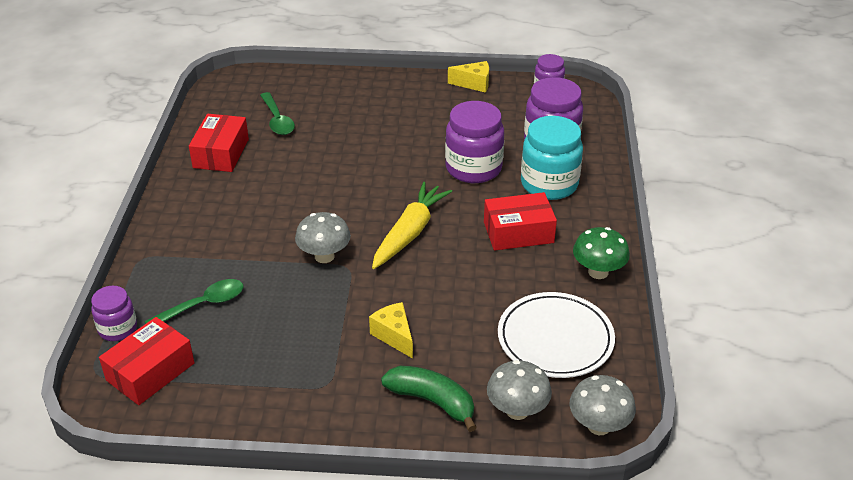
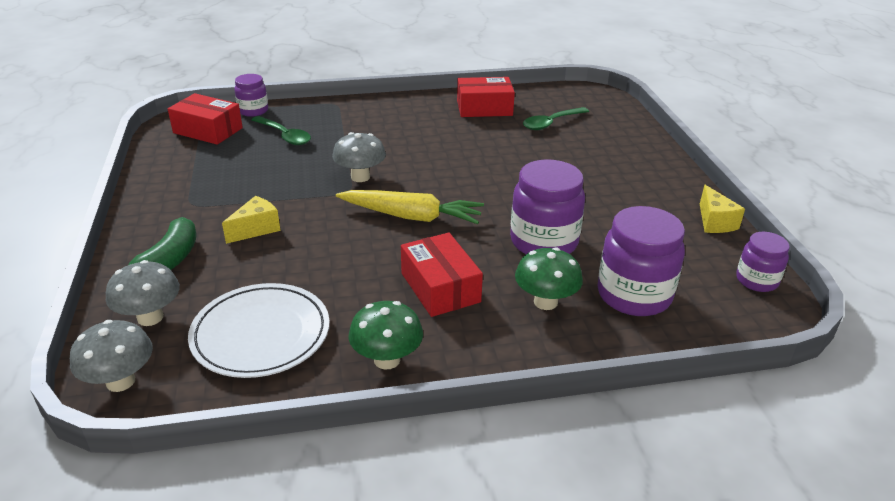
camera: 75 degrees right, 5 degrees down
(549, 184) = (545, 302): turquoise jar -> green mushroom

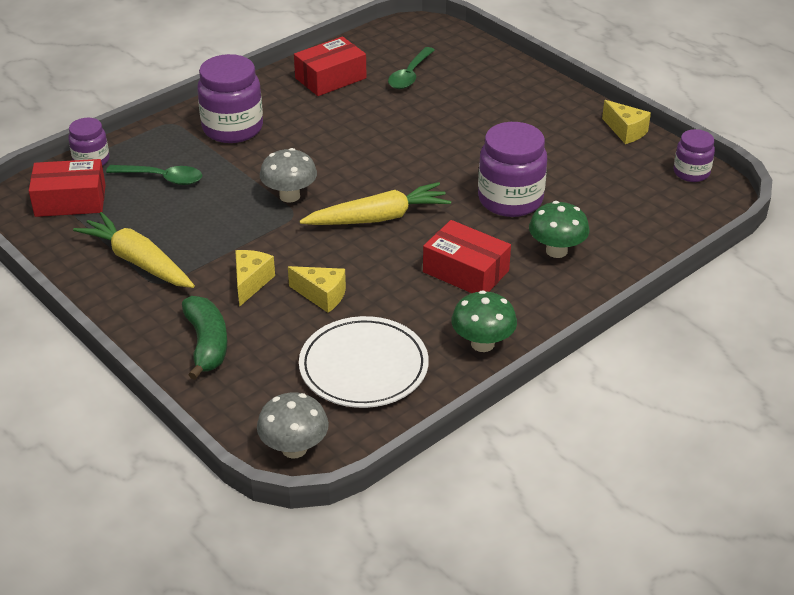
camera: 30 degrees left, 5 degrees up
(150, 317) = (253, 393): grey mushroom -> none
(198, 184) = (138, 261): none -> yellow carrot
(297, 260) = (322, 296): none -> yellow cheese
(634, 295) = (615, 219): purple jar -> purple jar (232, 128)

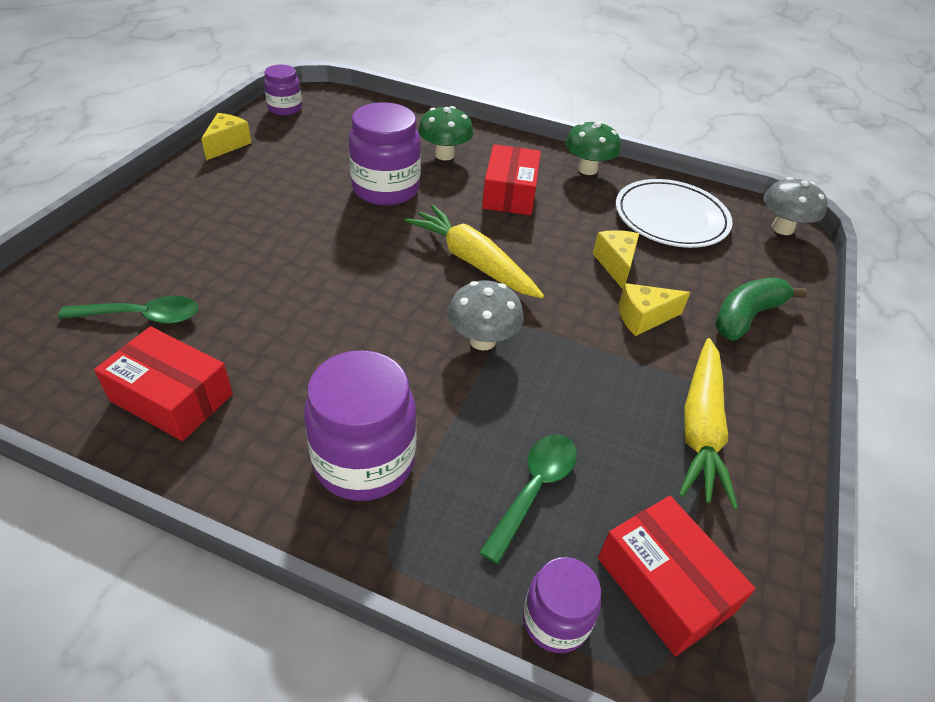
camera: 120 degrees left, 5 degrees up
(162, 178) = (534, 489): green spoon -> green spoon turned 45 degrees clockwise

